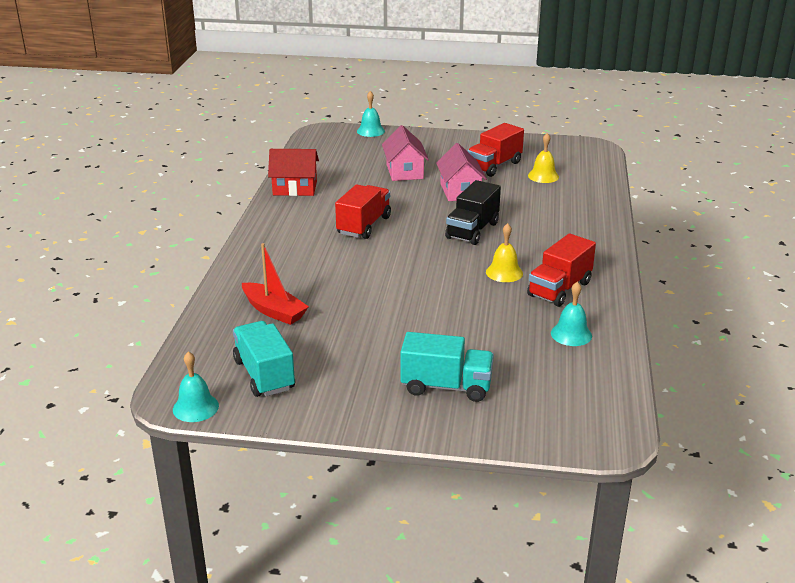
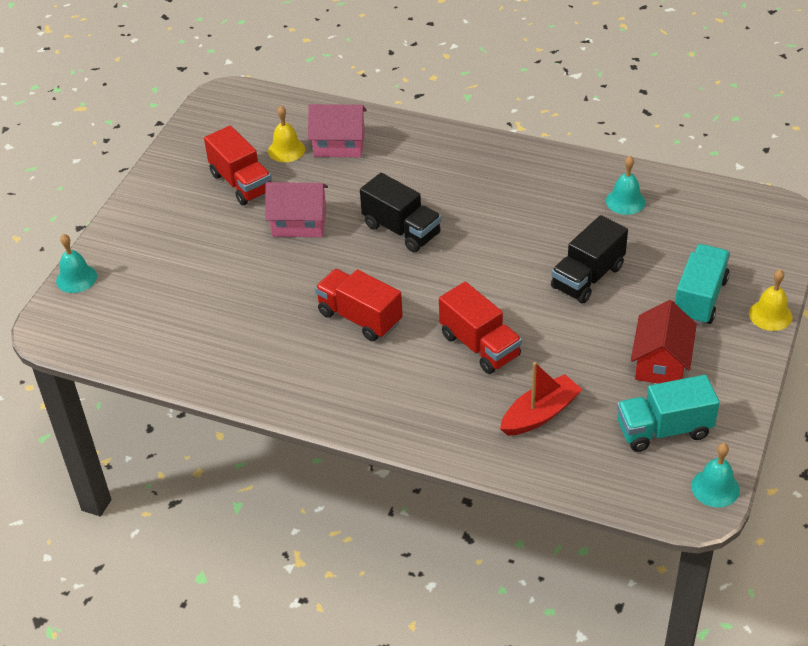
camera: 75 degrees left, 15 degrees up
(295, 188) = (230, 373): red house -> red house (661, 363)
(404, 171) = (224, 263): pink house -> pink house (339, 145)
(451, 321) = (587, 277): none -> black truck
(504, 272) = (501, 223): yellow bell -> yellow bell (770, 315)
(559, 289) = (543, 191): red truck -> red truck (480, 346)

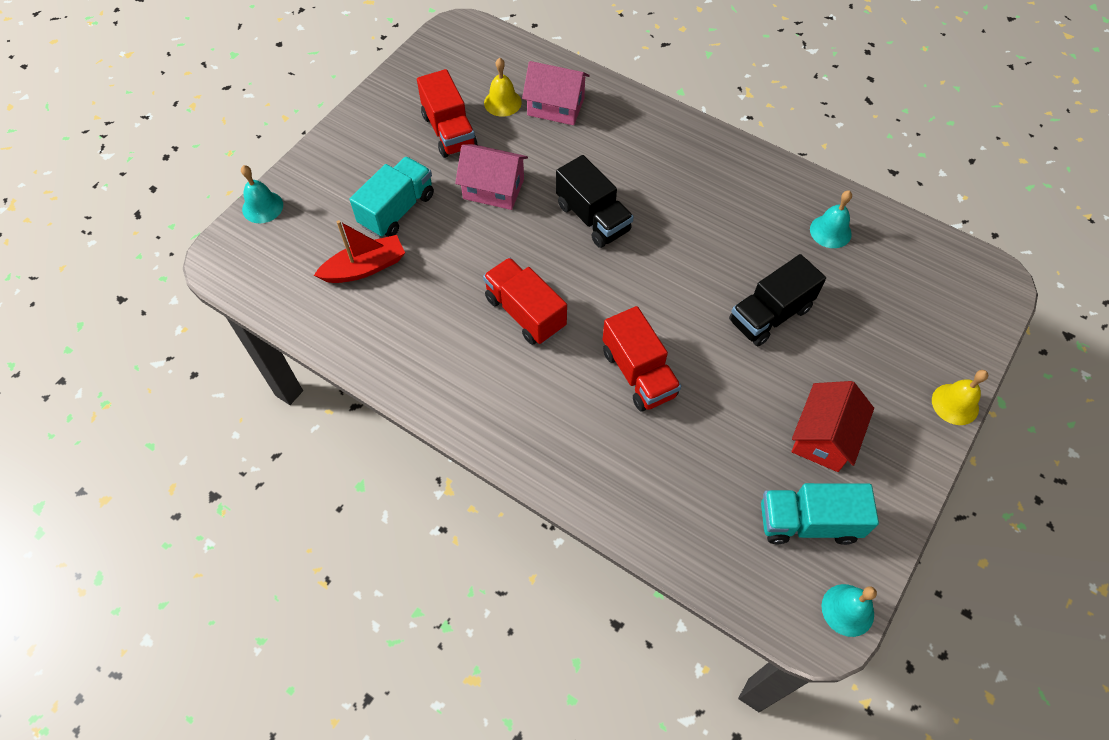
camera: 10 degrees right, 15 degrees up
(540, 414) = (681, 472): red boat -> red boat (364, 268)
(699, 298) = (882, 366): turquoise truck -> turquoise truck (397, 210)

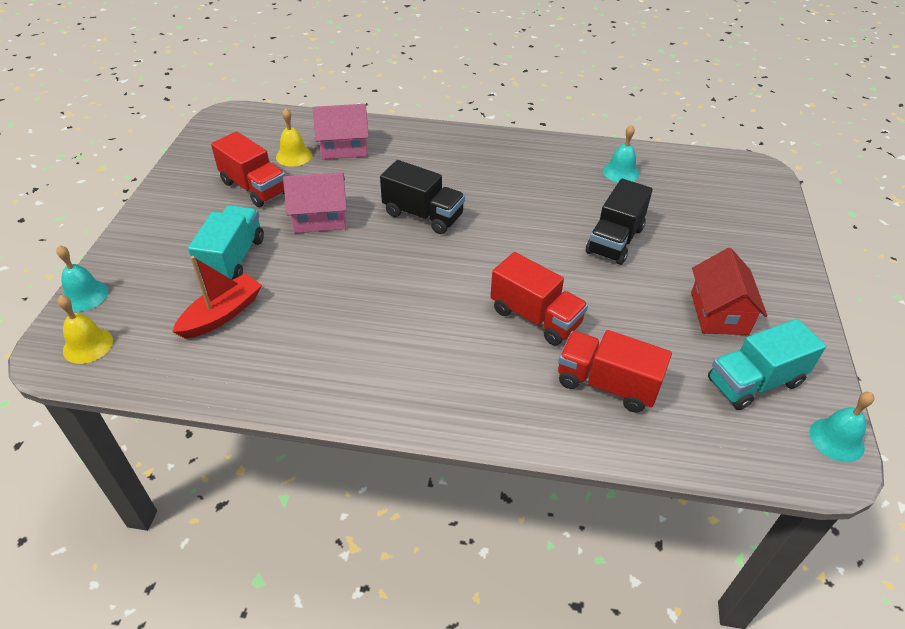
camera: 25 degrees left, 15 degrees down
(525, 313) = (403, 303): red truck -> red truck (606, 384)
(955, 404) = (796, 257): yellow bell -> yellow bell (88, 345)

